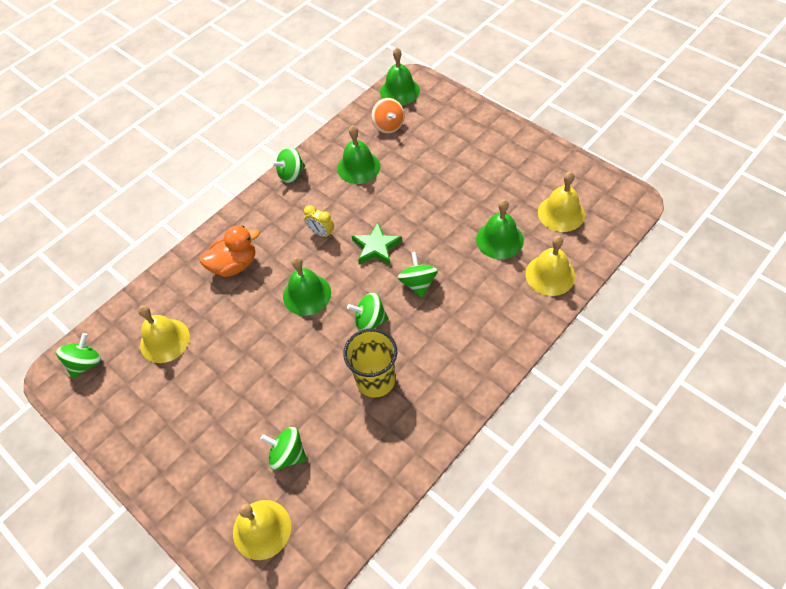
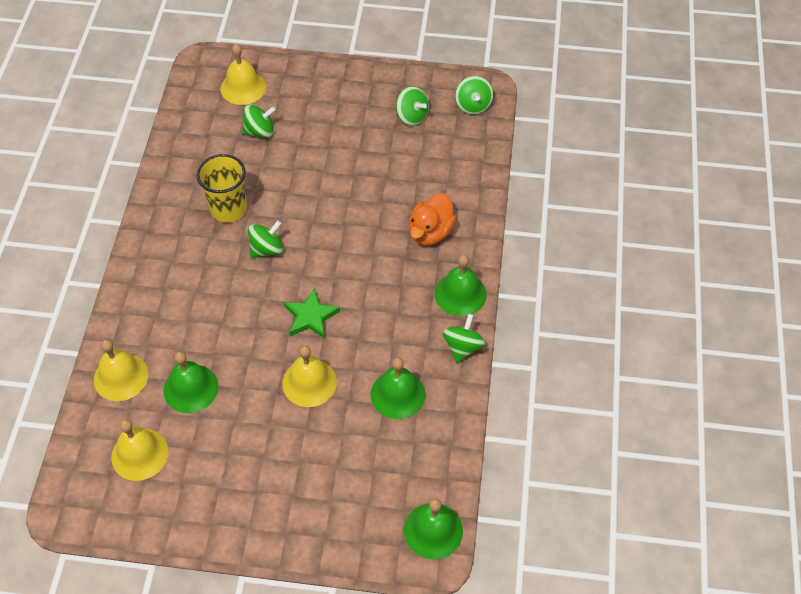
camera: 140 degrees right, 0 degrees up
(165, 340) = (428, 149): yellow bell -> yellow bell (309, 382)
(307, 294) = (341, 242): green bell -> green bell (460, 294)
(321, 233) = (376, 302): yellow clock -> none
(388, 126) = (407, 468): orange spinning top -> none
(418, 283) = (245, 303): green spinning top -> green spinning top (412, 116)

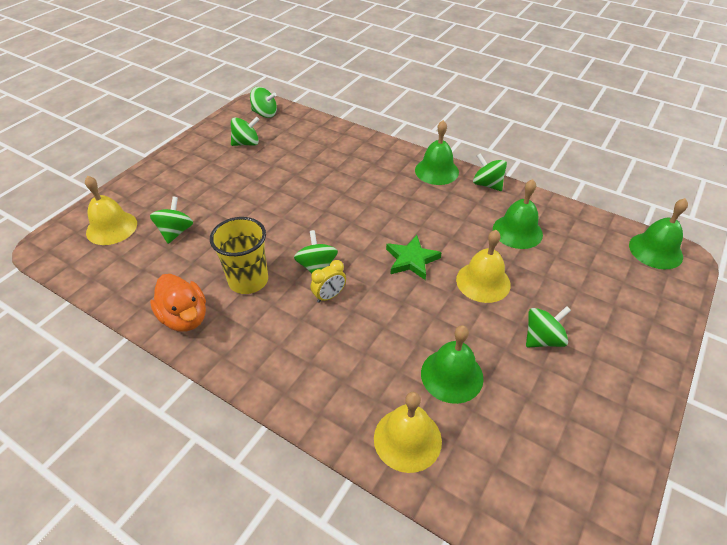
camera: 65 degrees left, 10 degrees down
(139, 454) = (520, 449): yellow bell -> none
(237, 272) = (329, 296): none -> yellow clock
(259, 447) = (542, 339): none -> green spinning top
(430, 232) = (368, 168): orange duck -> orange duck (185, 317)

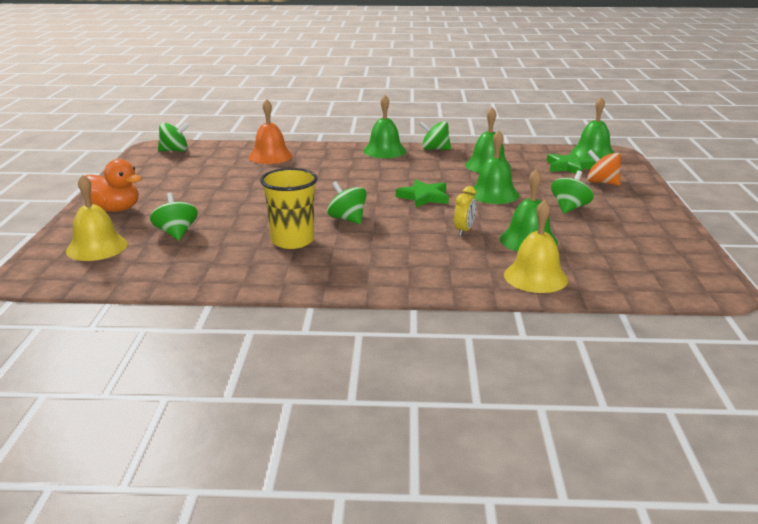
camera: 30 degrees left, 20 degrees down
(185, 317) = (258, 275): orange duck -> orange duck (115, 209)
(246, 143) = (179, 170): green spinning top -> none
(329, 296) = (379, 230): yellow clock -> yellow clock (464, 231)
(331, 146) = (270, 156): none -> orange bell
(483, 282) = (493, 194): yellow bell -> green bell
(605, 265) = (569, 167): none -> green star
(619, 308) = (602, 182): none -> orange spinning top

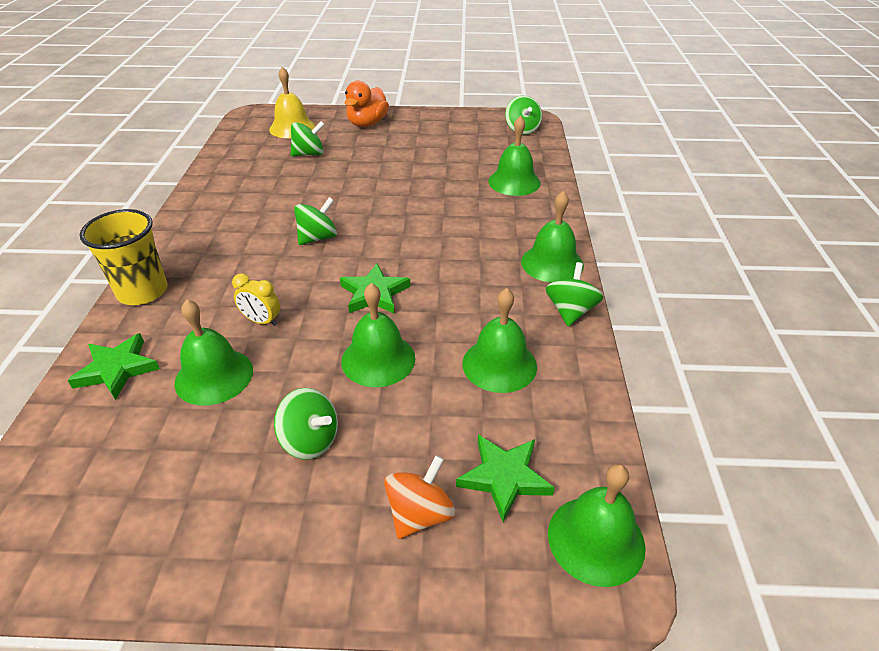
camera: 90 degrees right, 15 degrees up
(270, 156) = (514, 182): orange bell -> green bell
(292, 241) = (274, 209): yellow cup -> yellow cup (142, 291)
(535, 277) = (117, 369): yellow bell -> green star

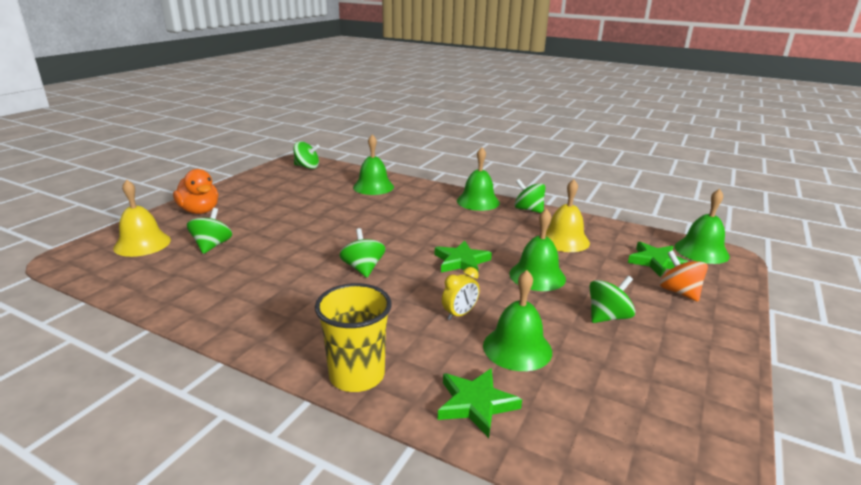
camera: 65 degrees left, 15 degrees down
(499, 364) = (564, 240): green bell -> yellow bell

